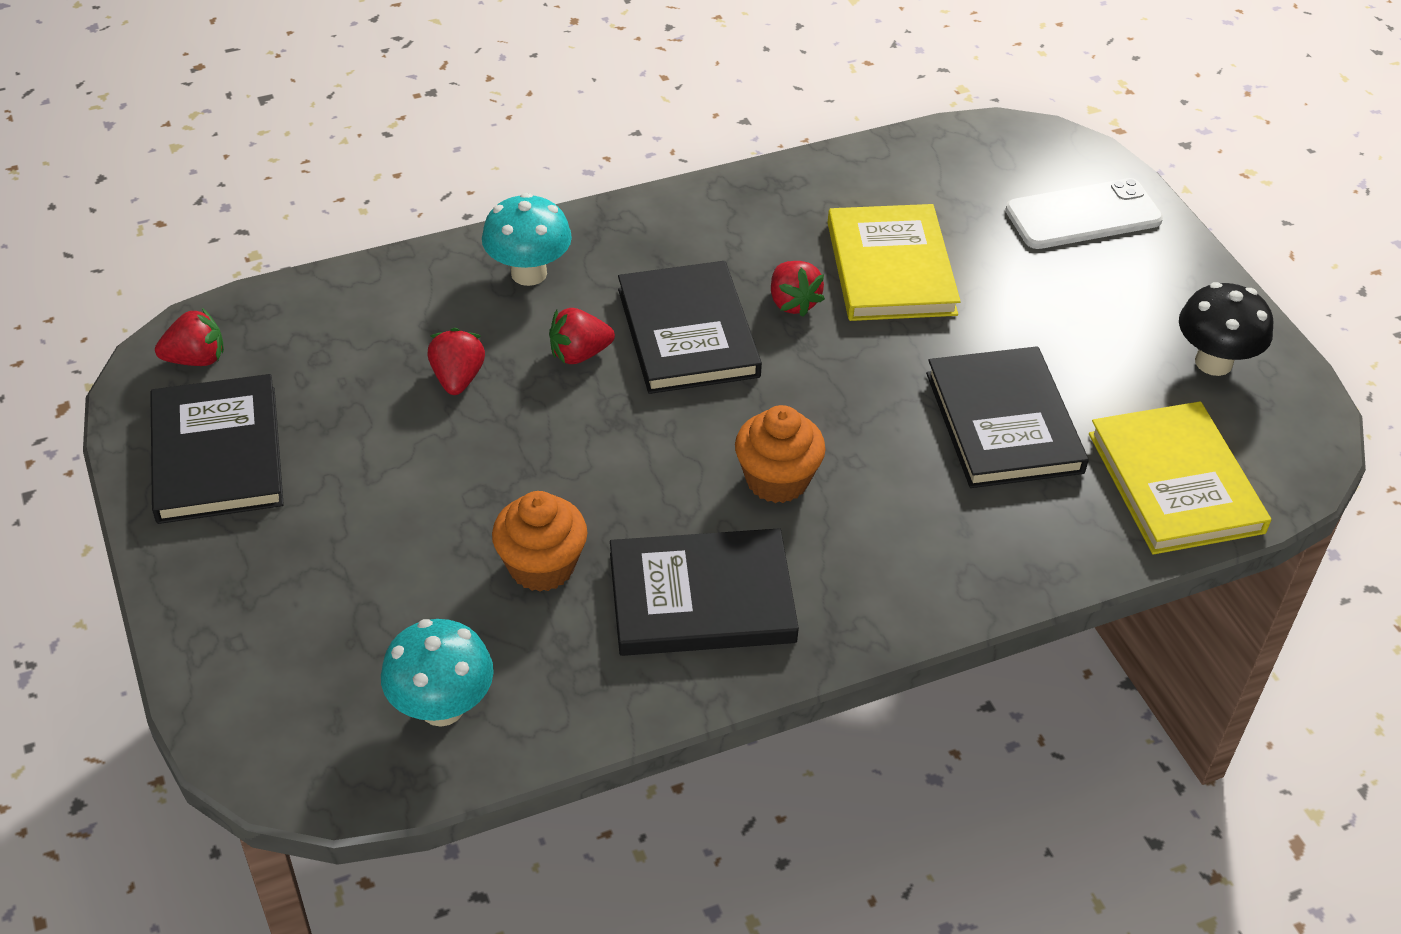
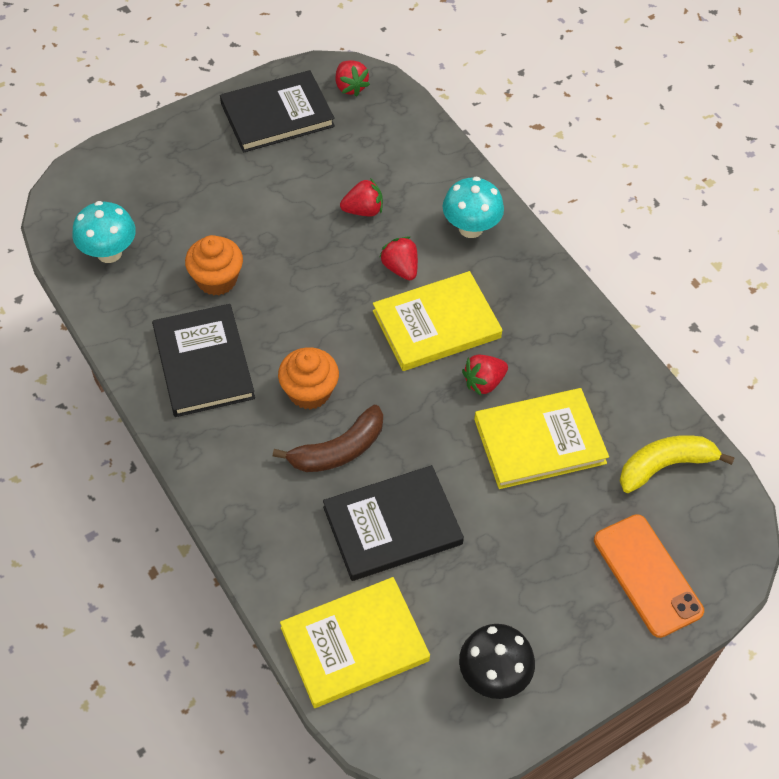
camera: 80 degrees right, 10 degrees up
(688, 332) = (436, 324): black book -> yellow book
(880, 461) = (338, 450): none -> brown banana
(938, 173) = (665, 465): none -> yellow banana
(1083, 215) = (647, 575): white phone -> orange phone

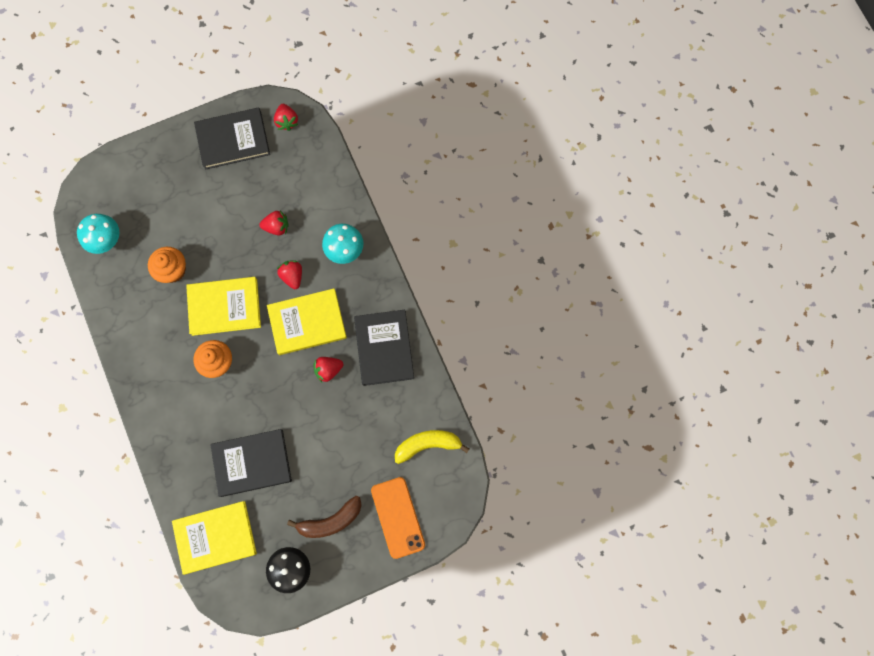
camera: 10 degrees right, 20 degrees up
(203, 363) = (155, 332): black book -> black book (384, 348)
(338, 450) = (228, 406): brown banana -> brown banana (331, 521)
(539, 441) = (354, 416): yellow book -> yellow book (224, 307)

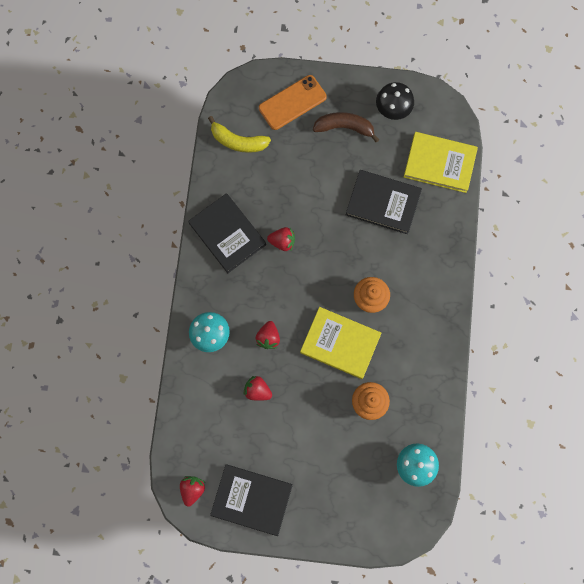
camera: 150 degrees left, 0 degrees up
(307, 322) = (278, 290): yellow book -> none
(384, 348) = (227, 234): black book -> black book turned 60 degrees counterclockwise
(398, 517) = (292, 103): orange phone -> orange phone turned 45 degrees clockwise

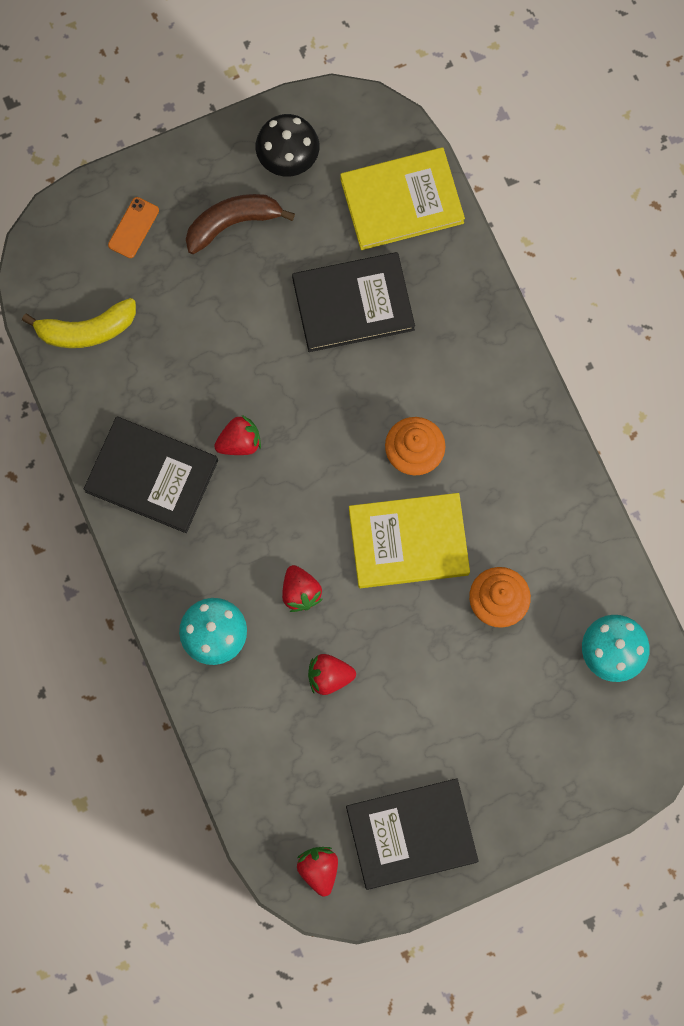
camera: 30 degrees left, 0 degrees up
(292, 103) = (133, 228): orange phone -> orange phone, size x0.54

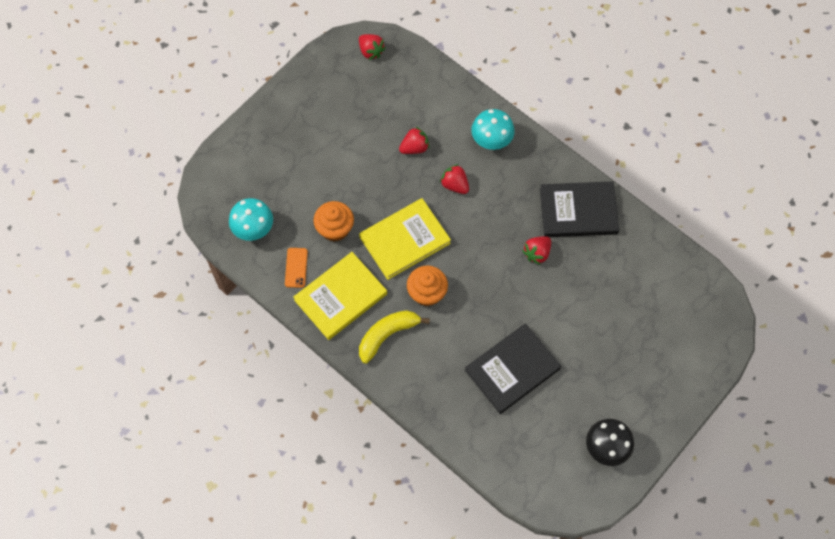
camera: 155 degrees right, 10 degrees down
(86, 330) = (668, 278): yellow banana -> yellow banana (387, 335)
(133, 228) = (679, 355): orange phone -> orange phone (296, 267)
(232, 223) = (618, 387): brown banana -> none
(401, 201) = (516, 454): yellow book -> yellow book (340, 297)
(411, 834) = (328, 88): black book -> none

